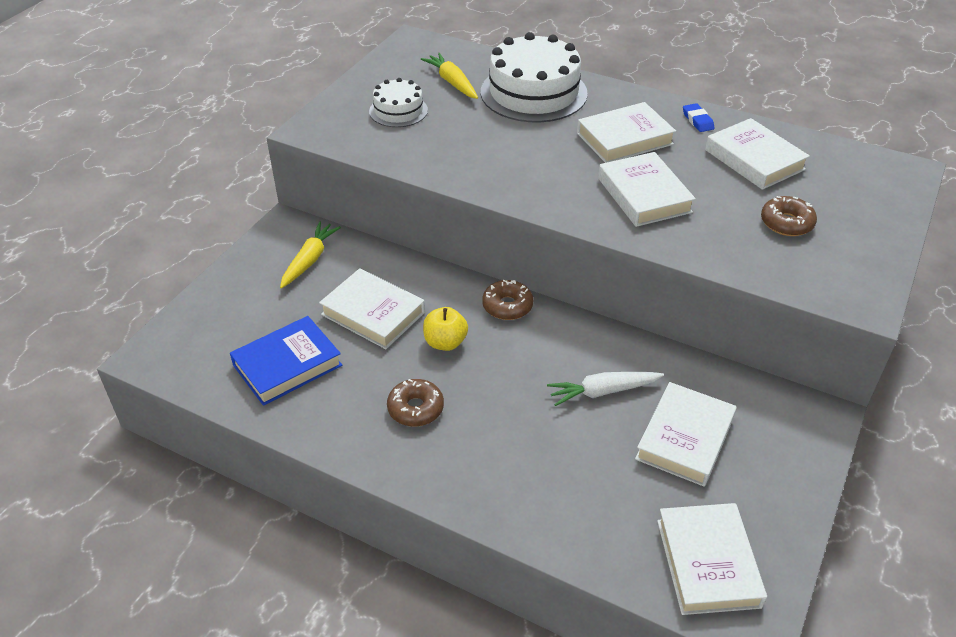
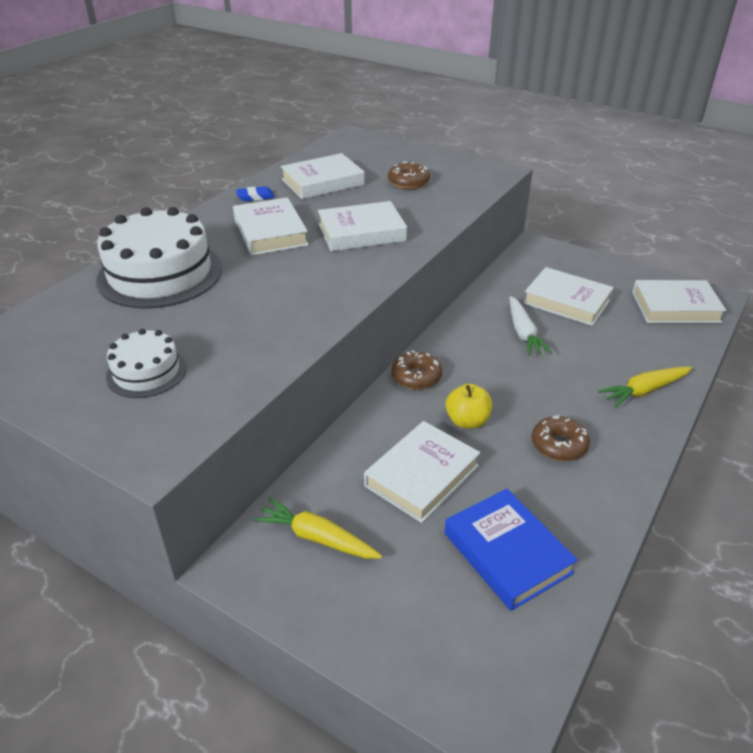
camera: 85 degrees left, 5 degrees down
(452, 82) = (103, 327): yellow carrot -> yellow carrot (644, 391)

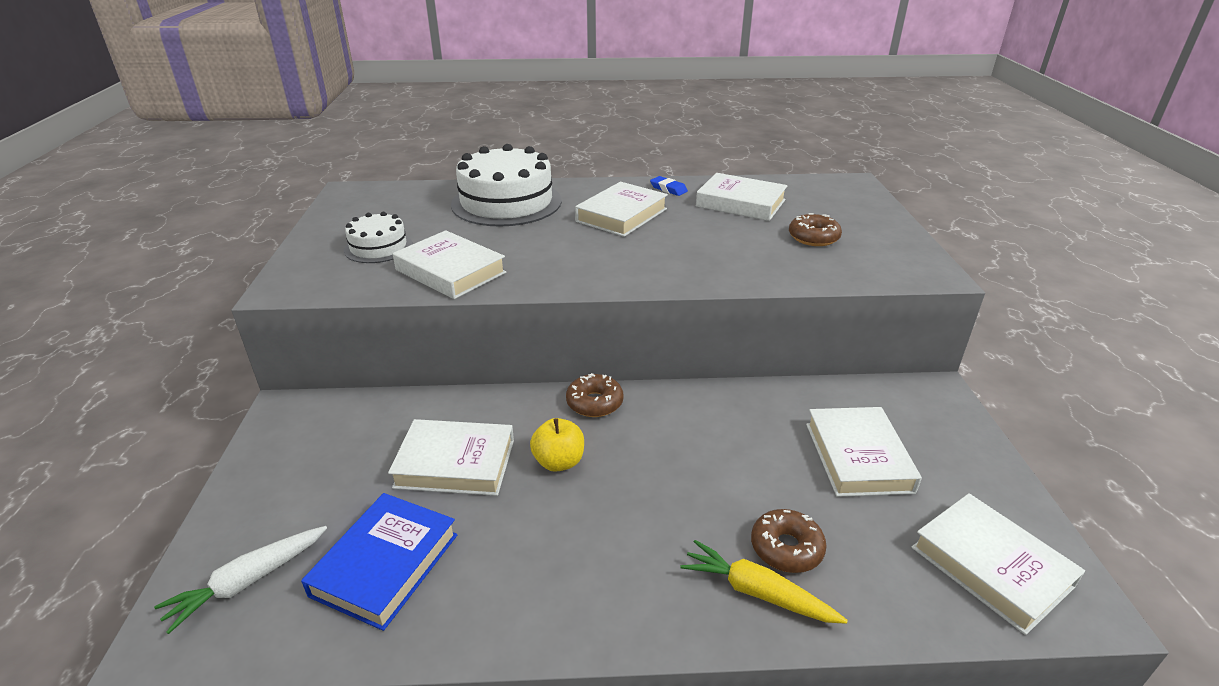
camera: 55 degrees right, 5 degrees down
(317, 538) = (339, 435): yellow carrot -> none
(361, 232) = (681, 250): white book -> white book (450, 271)
(523, 333) = (751, 445): white carrot -> white carrot (248, 582)
(559, 445) = (580, 546): brown donut -> brown donut (786, 548)

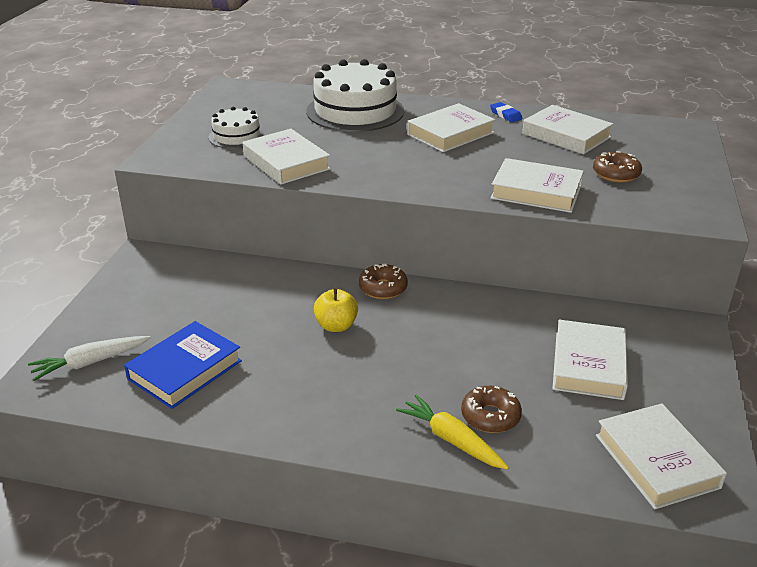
camera: 15 degrees right, 0 degrees up
(455, 464) = (256, 313): white book -> white book (536, 192)

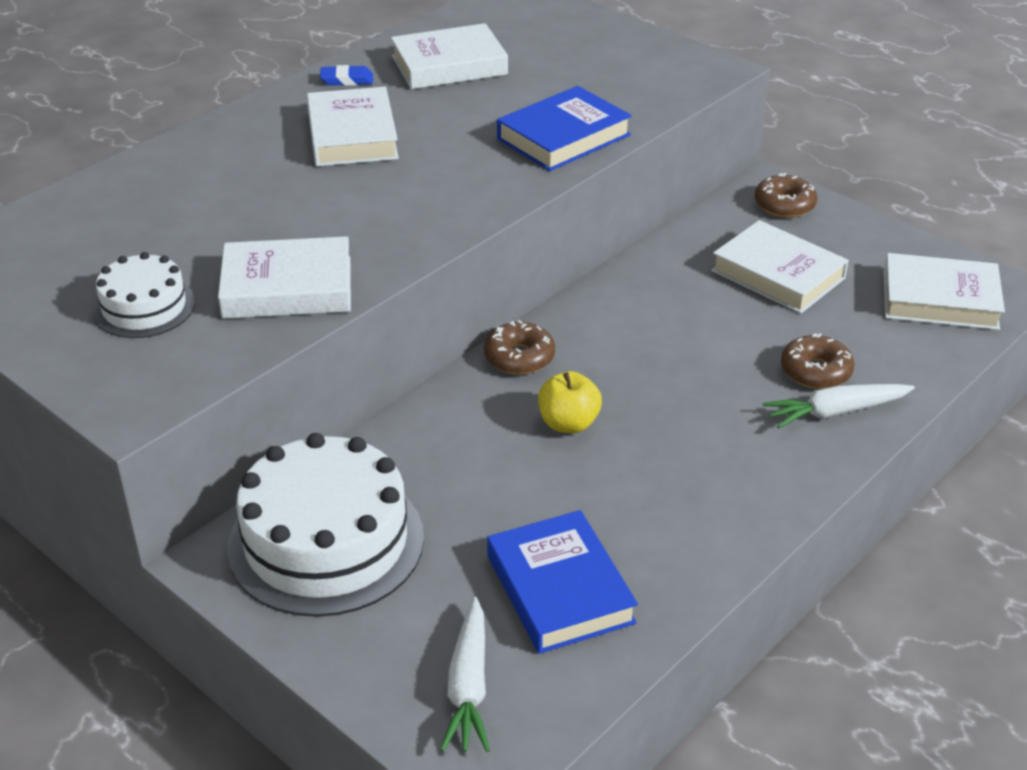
camera: 60 degrees left, 5 degrees up
(355, 111) = (190, 180): white cake -> white cake (326, 542)
(451, 440) = (836, 412): yellow carrot -> white carrot
(536, 192) = (563, 137): white book -> blue book
(616, 174) = (573, 75): brown donut -> brown donut (784, 205)

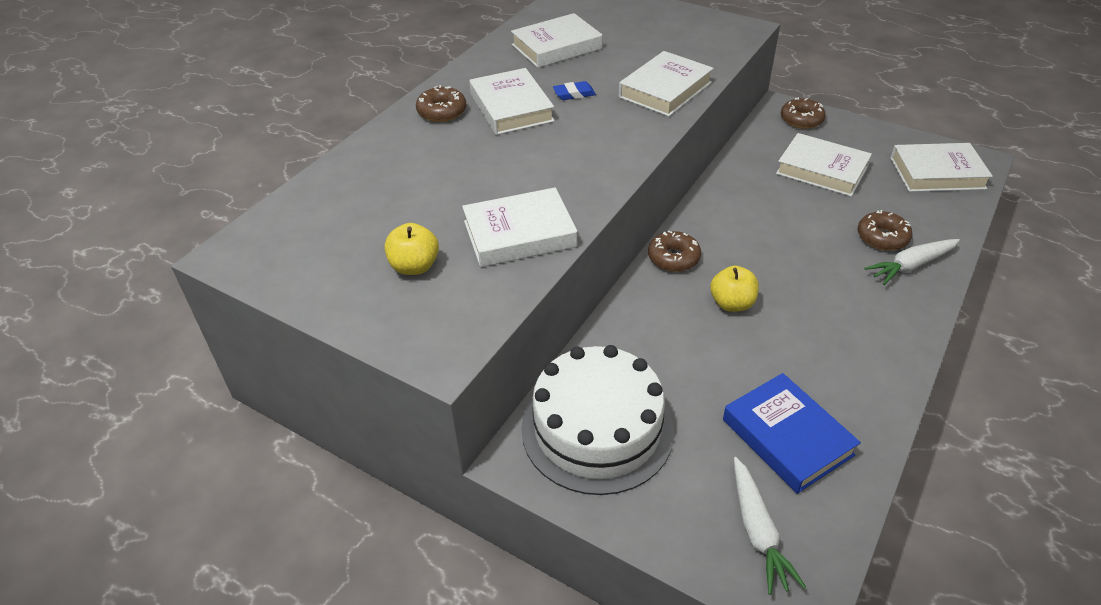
camera: 10 degrees left, 5 degrees up
(144, 307) = (414, 266): white cake -> yellow apple
(262, 130) = (442, 111): none -> brown donut
(347, 80) = (487, 66): blue eraser -> blue eraser (574, 94)
(563, 137) = (665, 90): blue book -> white book

